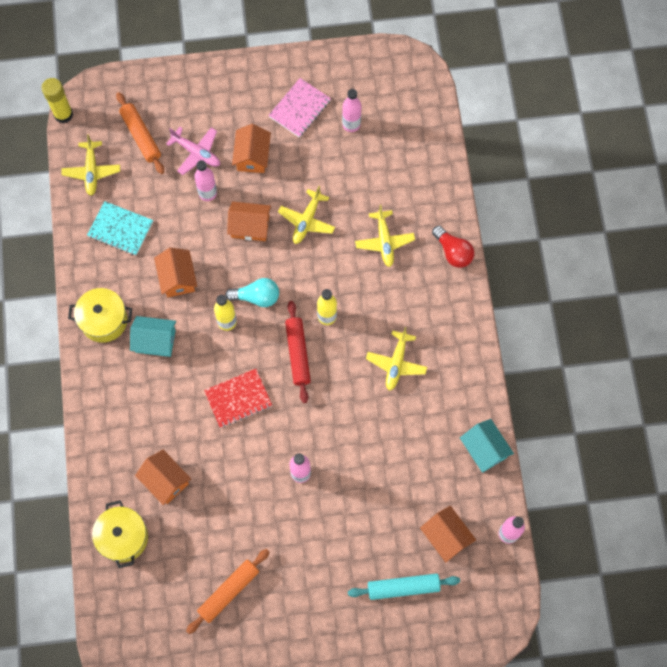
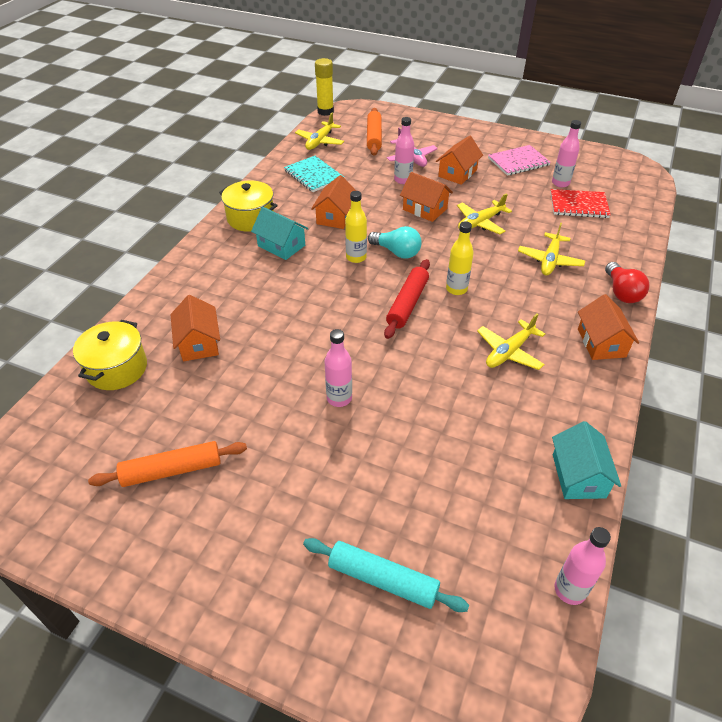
camera: 30 degrees right, 25 degrees down
(238, 399) = (322, 312): red notebook -> red notebook (578, 205)
(446, 537) = (477, 548): orange house -> orange house (601, 343)

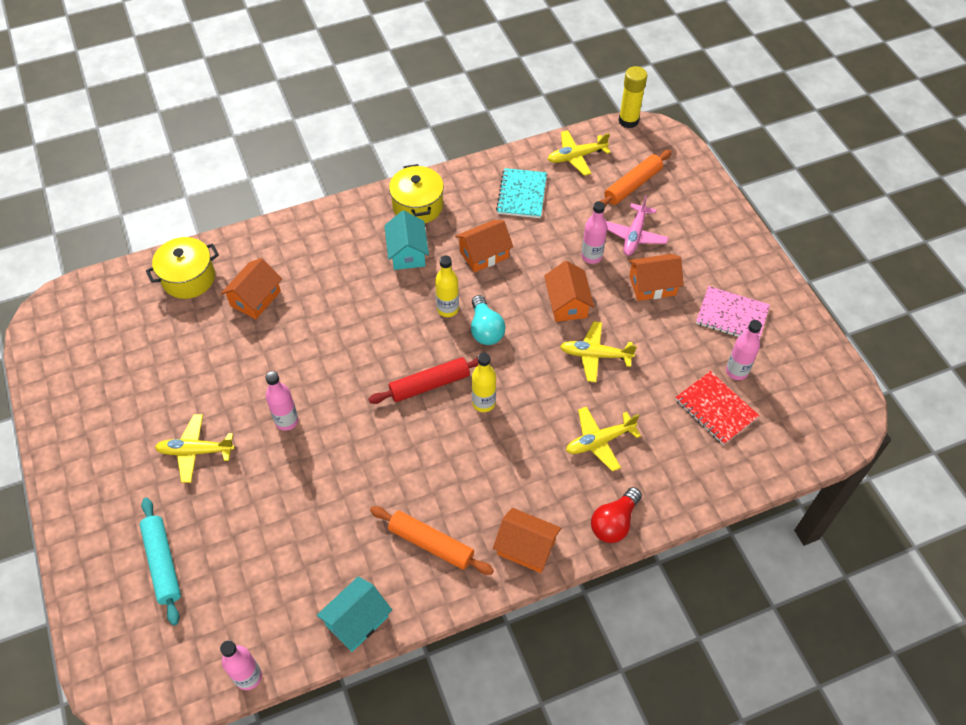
camera: 45 degrees right, 10 degrees up
(172, 470) = (140, 384): orange rolling pin -> orange rolling pin (431, 544)
(509, 352) = (445, 490): yellow plane -> yellow plane (195, 451)
(601, 343) = (526, 547): orange house -> orange house turned 75 degrees clockwise

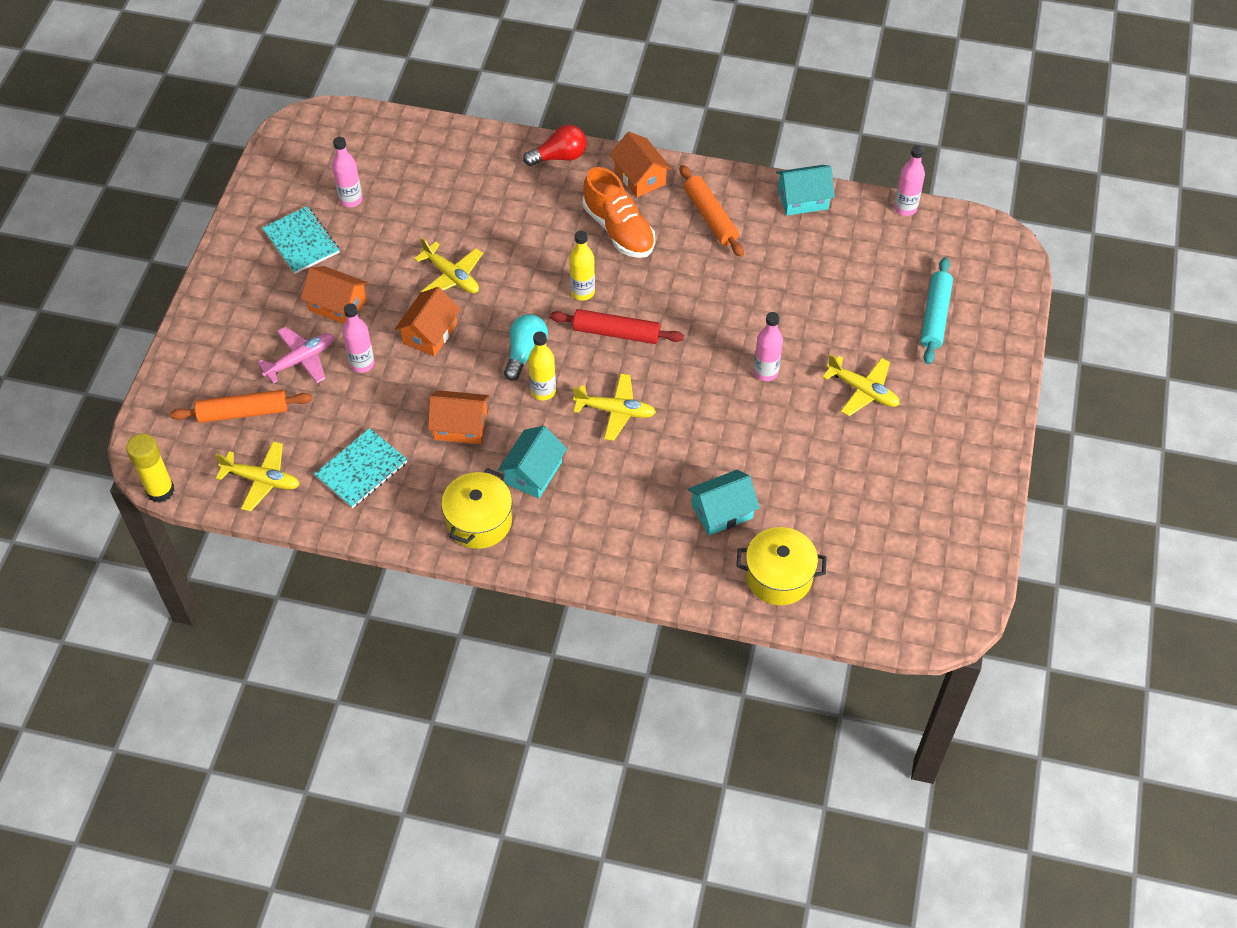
camera: 145 degrees left, 0 degrees up
(255, 298) = (722, 511): orange house -> turquoise house
(500, 479) = (619, 230): none -> orange shoe
(599, 441) = (515, 213): yellow plane -> yellow plane (615, 411)
(716, 409) = (400, 184): red notebook -> none
(732, 316) = (301, 241): pink notebook -> turquoise notebook

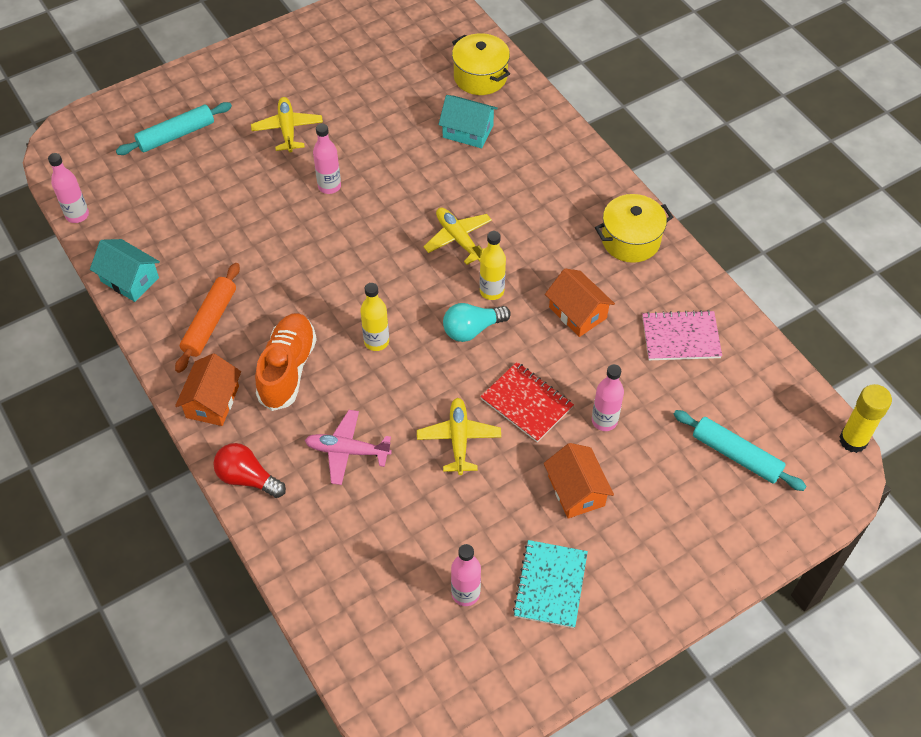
camera: 135 degrees left, 0 degrees up
(243, 412) = (736, 455): orange rolling pin -> turquoise rolling pin
(262, 480) = (764, 387): yellow plane -> none
(301, 360) = (651, 464): pink plane -> pink plane (347, 451)
(361, 470) = (681, 337): turquoise notebook -> pink notebook
(430, 333) = (526, 403): orange house -> red notebook
(533, 473) = (560, 243): turquoise house -> none
(616, 333) = (391, 291): red rolling pin -> none

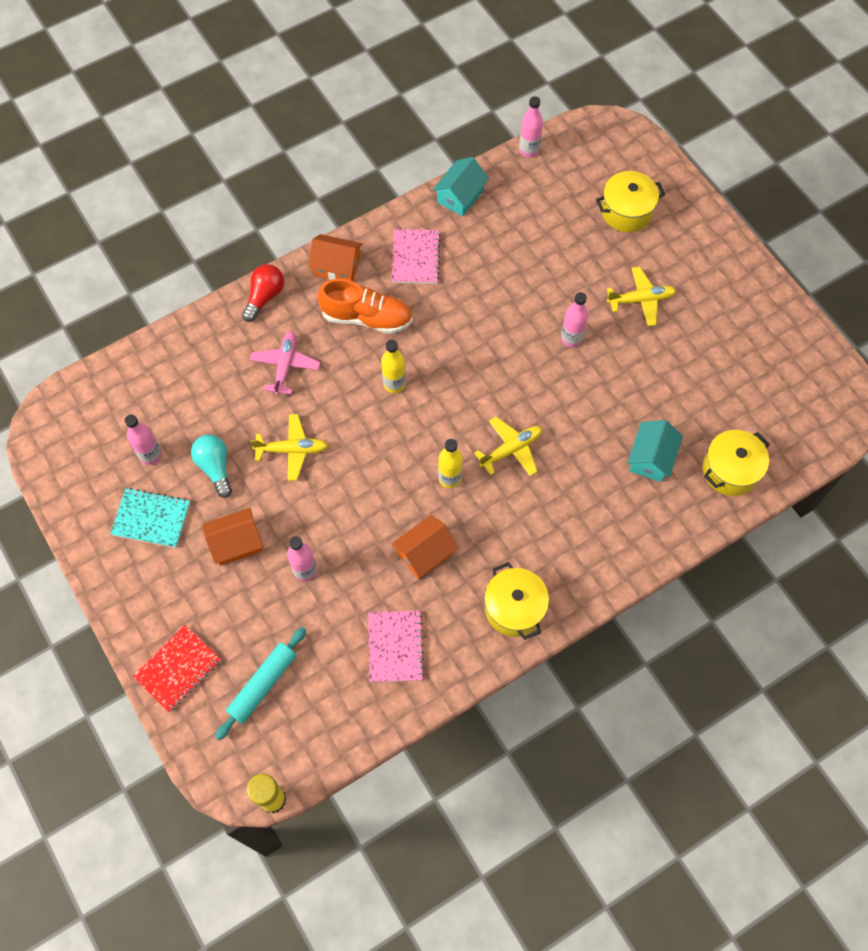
camera: 90 degrees right, 10 degrees up
(176, 135) = (626, 212): turquoise rolling pin -> yellow pot
(210, 322) = (415, 257): orange rolling pin -> pink notebook
(472, 329) = (406, 461): turquoise light bulb -> turquoise light bulb (215, 467)
(526, 403) = (326, 505): red notebook -> red notebook (178, 669)

